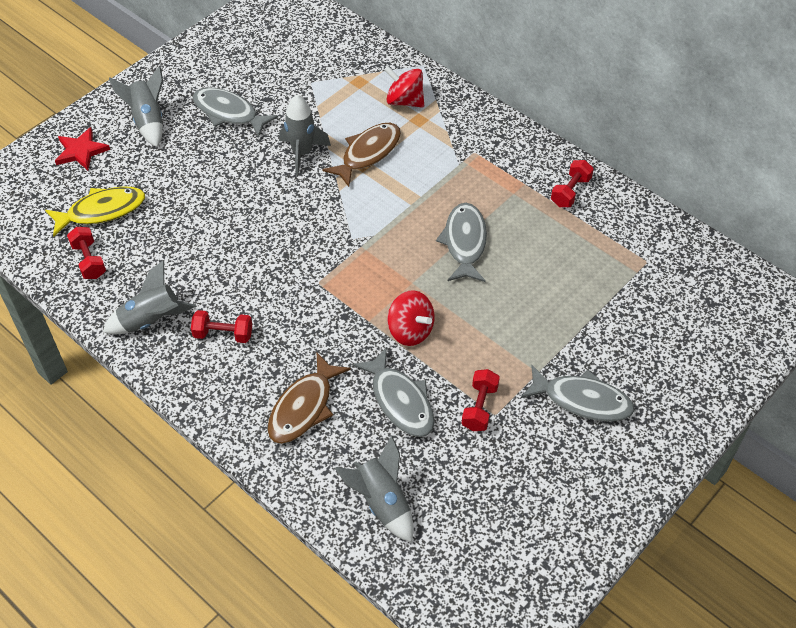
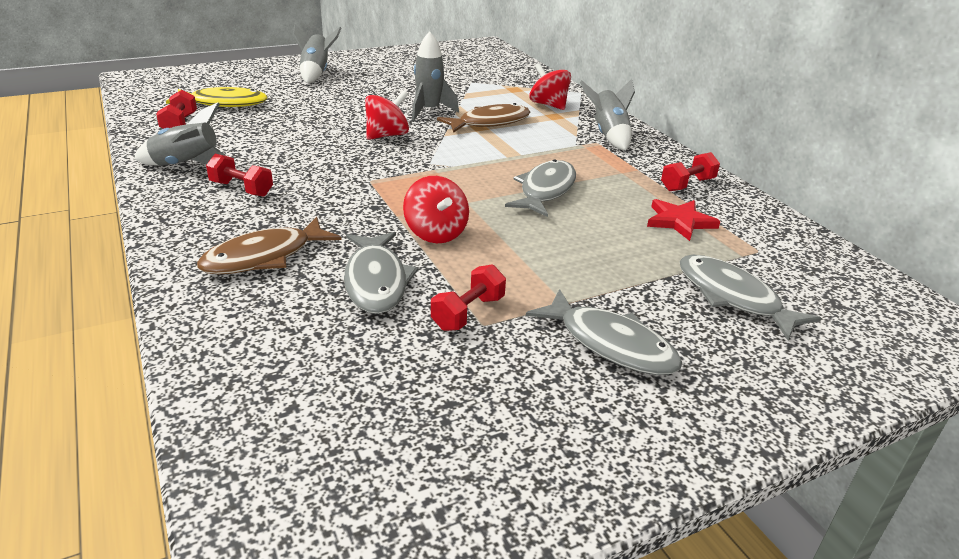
camera: 20 degrees right, 20 degrees down
(81, 151) = (246, 75): red star -> red star (679, 221)
(229, 113) = (386, 82): grey fish -> grey fish (732, 297)
(290, 209) = (387, 135): none -> red spinning top
(382, 502) = (269, 362): grey rocket -> grey rocket (608, 135)

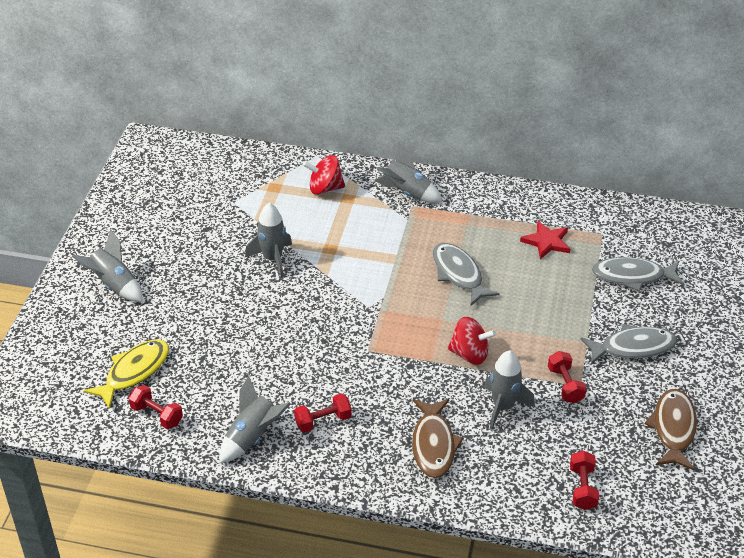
camera: 50 degrees left, 10 degrees up
(376, 281) = (503, 407): grey fish -> grey rocket
(387, 135) = (298, 305): red spinning top -> none
(490, 123) = (327, 238): brown fish -> brown fish (673, 428)
(687, 185) = (508, 206): red dumbbell -> red dumbbell (582, 488)

